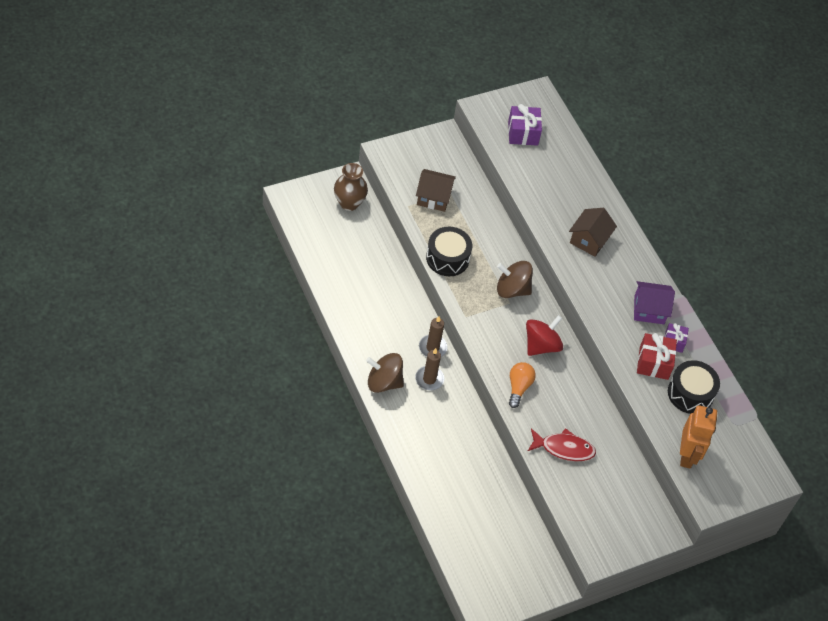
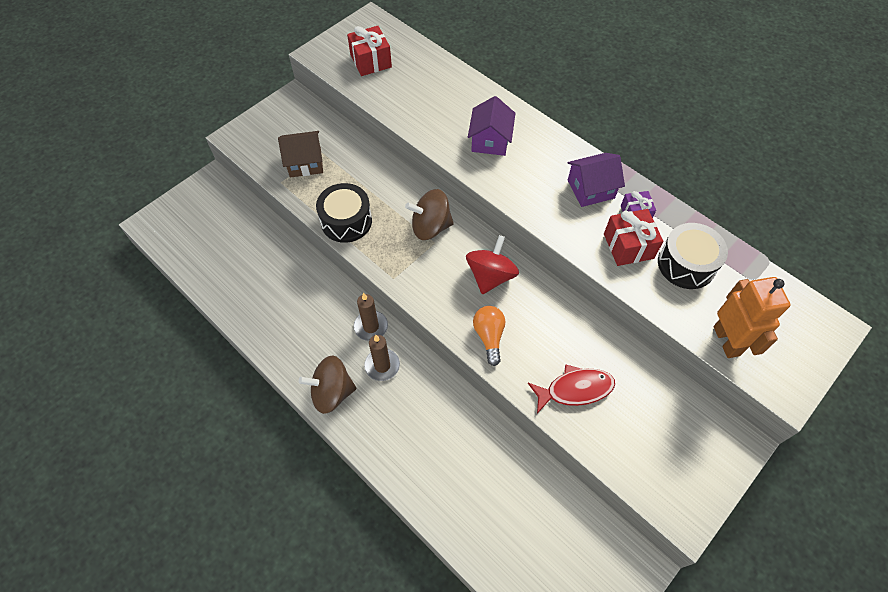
camera: 15 degrees left, 5 degrees up
(349, 203) = (220, 205): brown vase -> none
(523, 133) = (371, 61): purple gift -> red gift
(589, 240) = (490, 140): brown house -> purple house

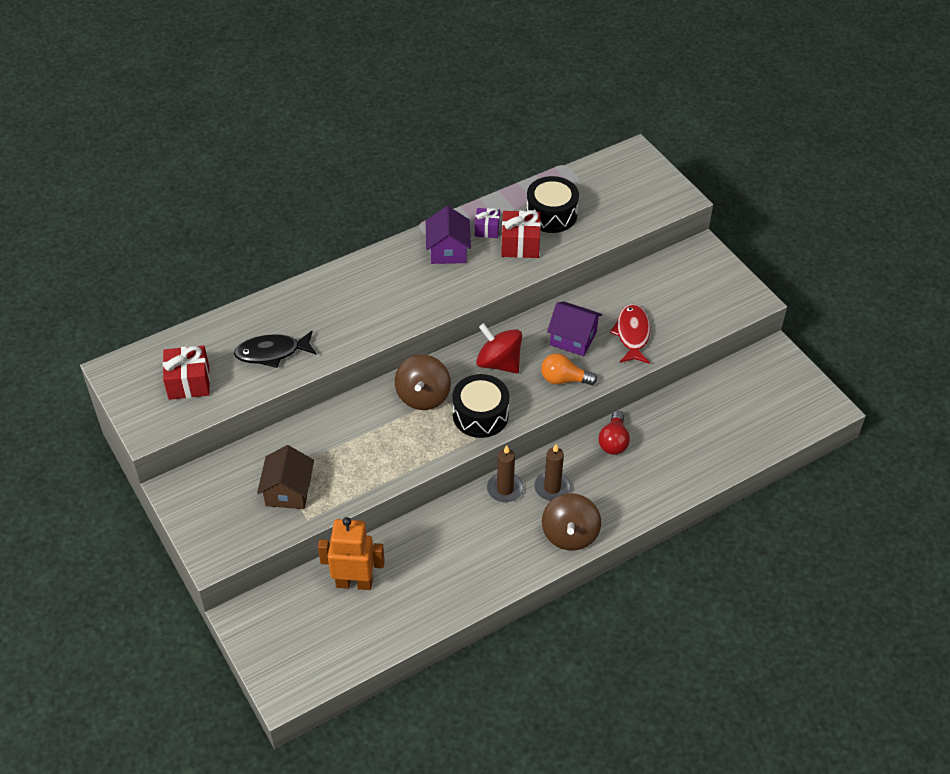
camera: 75 degrees left, 10 degrees down
(346, 221) = (388, 466): black drum -> black drum (480, 415)
(418, 100) = (272, 353): none -> black fish
(453, 410) = (613, 441): none -> red light bulb
(490, 140) = (357, 307): purple house -> purple house (573, 338)
(727, 341) = (630, 215): orange robot -> orange robot (354, 582)

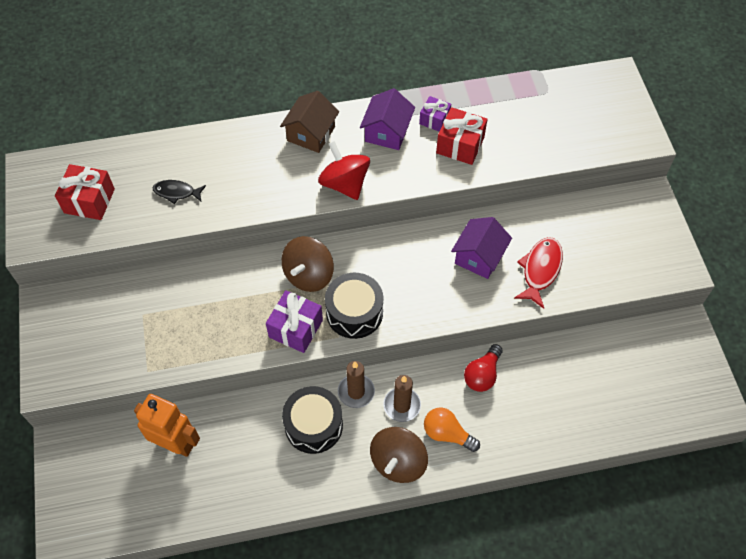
camera: 20 degrees right, 10 degrees up
(272, 353) = (176, 192): black fish -> black fish, size x0.65
(288, 491) = (143, 336): brown house -> brown house (311, 133)
(432, 443) = (296, 328): none -> purple gift
(499, 363) = (395, 261): red spinning top -> red spinning top (344, 184)
(551, 214) = (504, 121): black drum -> black drum (313, 425)
(564, 379) = (451, 299): orange light bulb -> orange light bulb (447, 434)
(573, 338) = (479, 257): purple house -> purple house turned 75 degrees clockwise

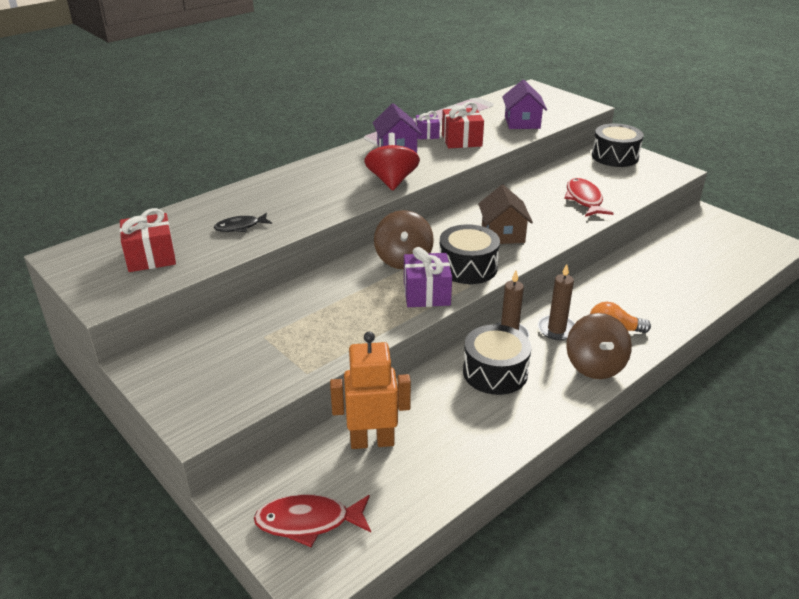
camera: 30 degrees left, 25 degrees down
(90, 490) = (308, 522): none -> red fish
(311, 133) = (333, 165): brown house -> brown house (503, 234)
(344, 184) = (392, 181): red spinning top -> red spinning top turned 60 degrees clockwise
(479, 257) = (531, 207): purple house -> purple house (522, 122)
(482, 374) = (598, 287): red light bulb -> none
(636, 215) = (615, 156): none -> black drum

